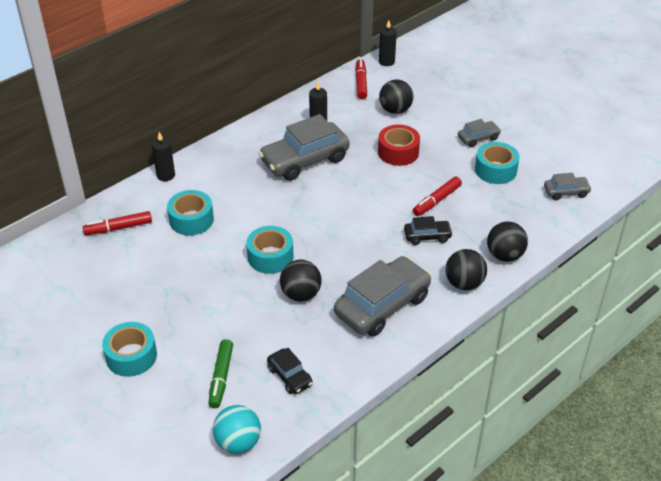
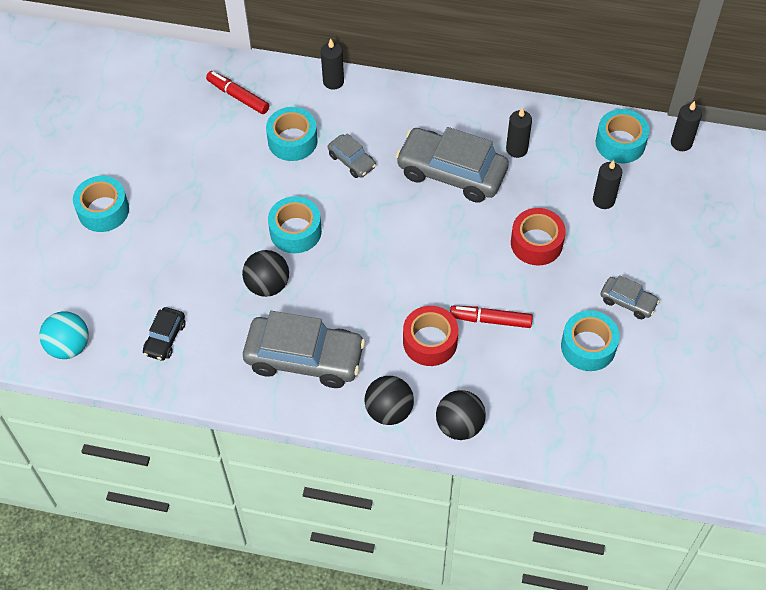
camera: 55 degrees right, 15 degrees up
(221, 377) = (127, 288): green marker -> none
(361, 83) = (620, 143): red marker -> turquoise tape
(395, 110) = (603, 200): black ball -> black candle
(427, 236) = (430, 341): black car -> red tape
(566, 192) = (611, 433): grey car -> grey car (352, 161)

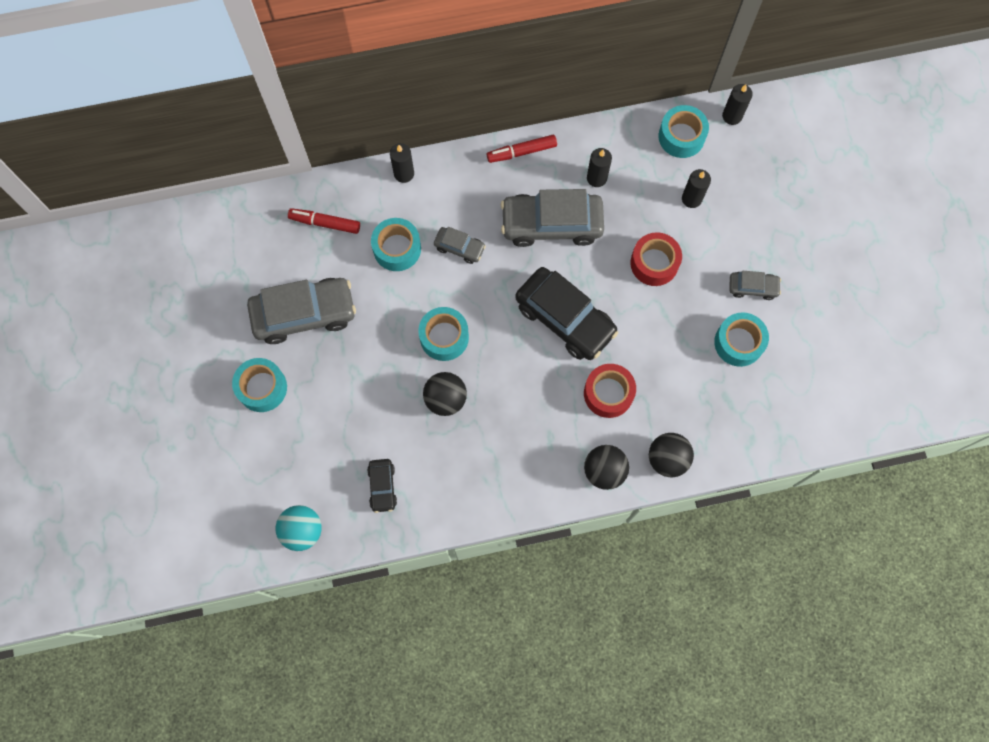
camera: 25 degrees left, 15 degrees up
(304, 358) = (511, 454): grey car -> grey car (304, 314)
(421, 259) = (565, 319): none -> black car
(490, 320) = (649, 352): red marker -> red marker (522, 152)

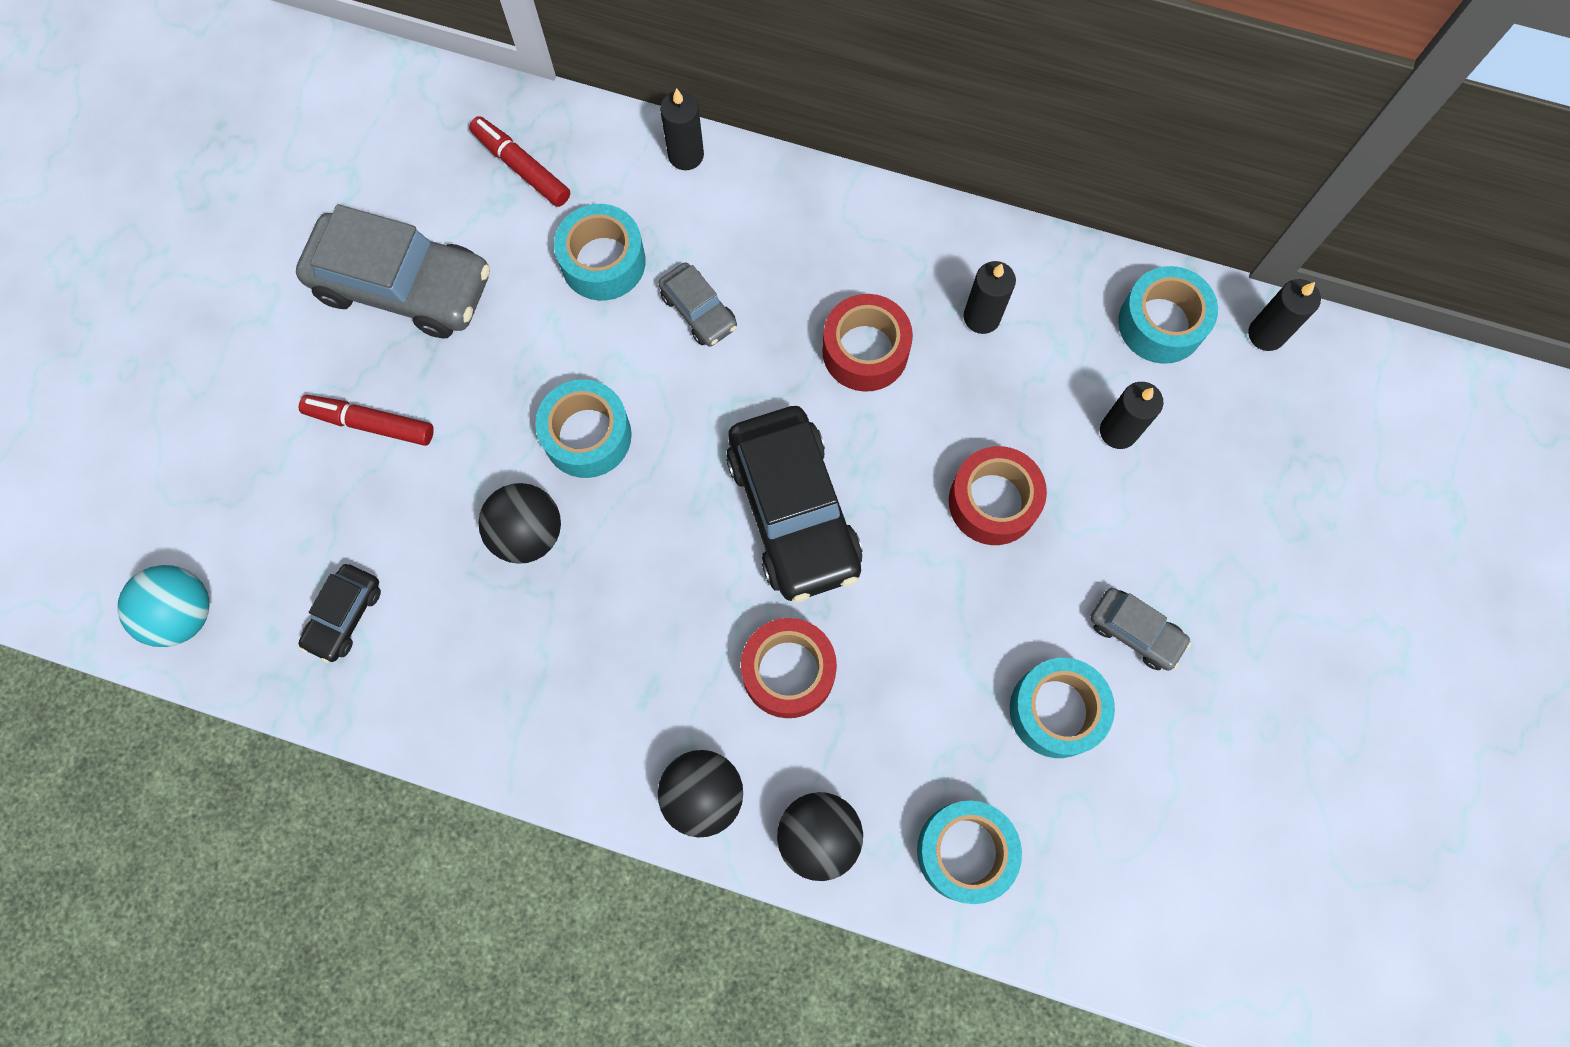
camera: 30 degrees right, 0 degrees up
(262, 388) = (270, 362): turquoise tape -> turquoise tape (965, 851)
(522, 152) = (887, 215): red marker -> red marker (371, 424)
(551, 224) = (865, 351): grey car -> red tape

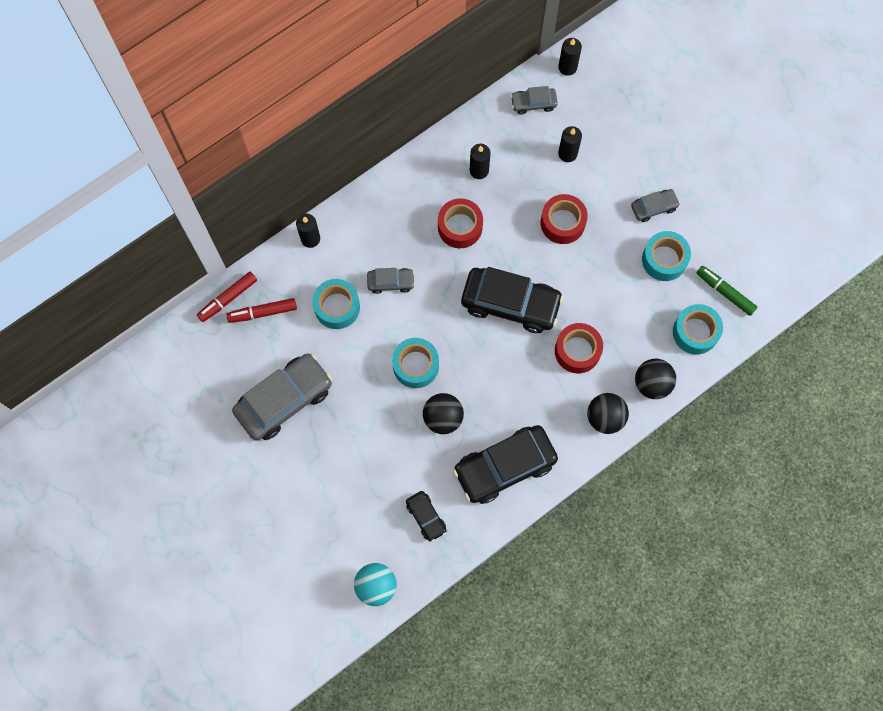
camera: 55 degrees left, 0 degrees up
(371, 424) = (343, 454): red marker -> red marker (228, 298)
(508, 684) = (504, 467): none -> black car
(1076, 857) = (725, 292): none -> green marker
(1161, 323) = (533, 103): turquoise tape -> grey car

